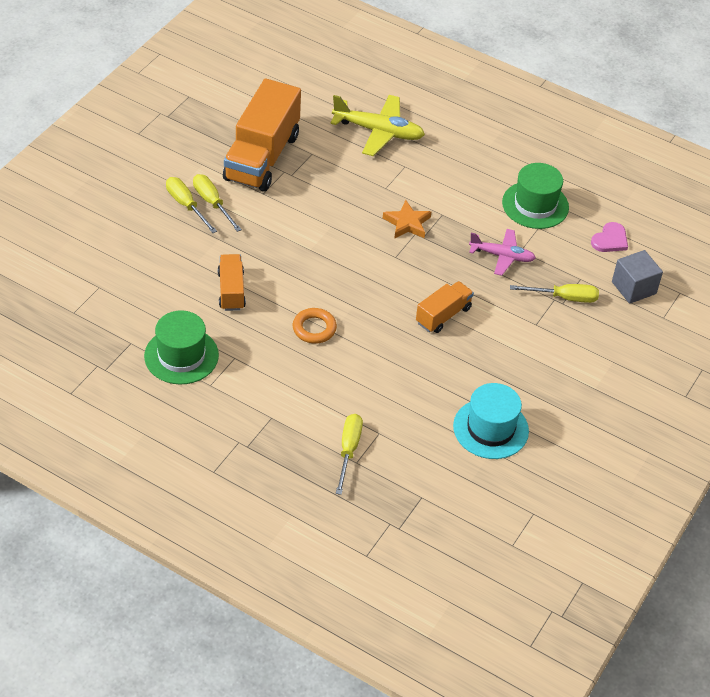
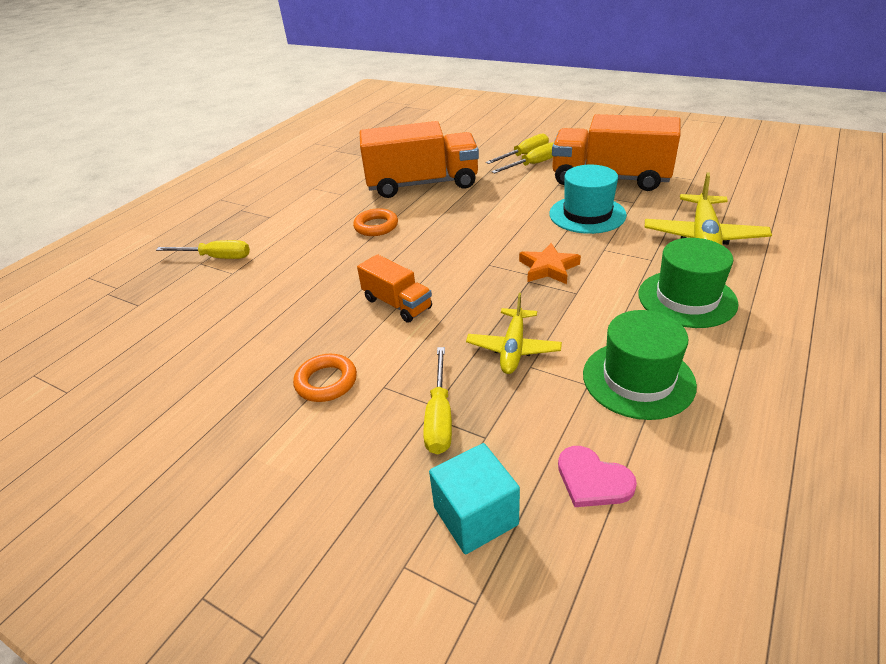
camera: 95 degrees right, 10 degrees down
(181, 356) = (346, 173): green hat -> green hat (686, 298)
(231, 291) = (422, 184): orange truck -> orange truck, size x1.94
(490, 428) = (211, 350): turquoise hat -> turquoise hat (587, 214)
(502, 256) = (513, 348): pink plane -> yellow plane
(530, 355) = (326, 382): none -> orange ring
(633, 288) = (475, 516): grey cube -> turquoise cube

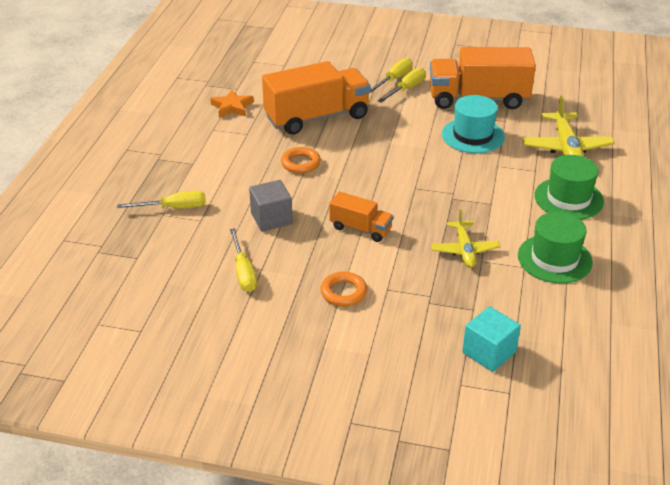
camera: 20 degrees left, 0 degrees up
(305, 280) = (271, 218): none -> grey cube
(439, 417) = (437, 302): yellow screwdriver -> yellow screwdriver (243, 272)
(548, 268) = (462, 186): orange star -> orange star (232, 107)
(592, 480) = (548, 322): pink heart -> none

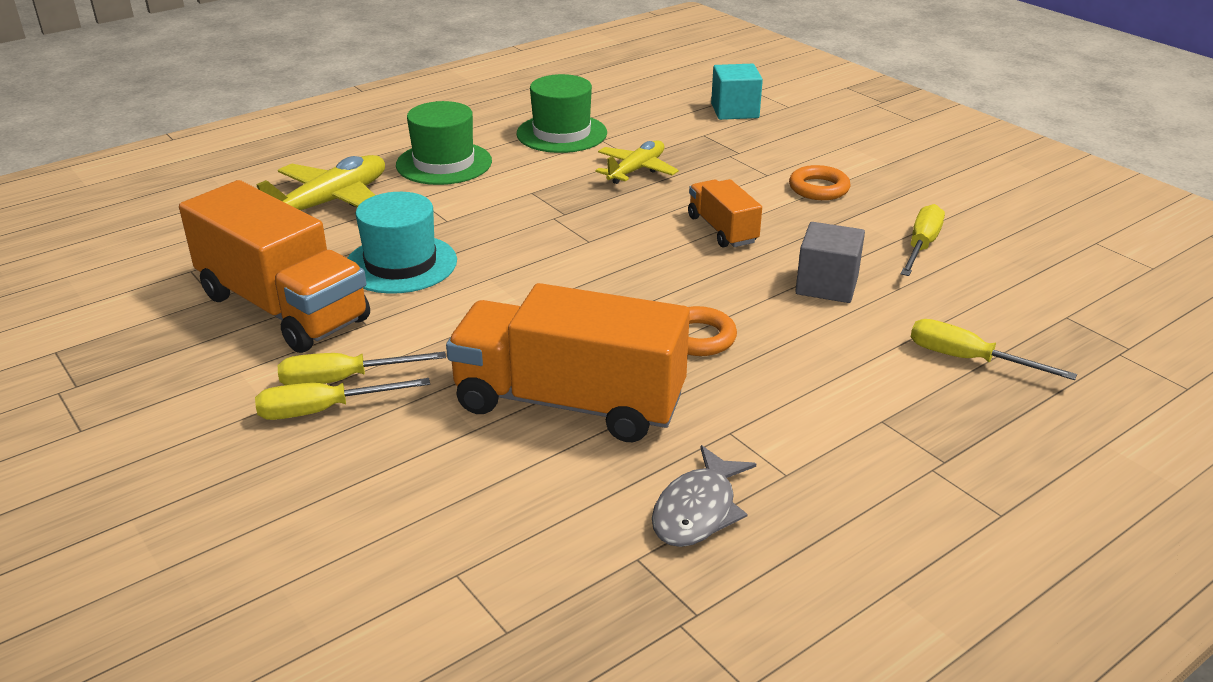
camera: 140 degrees left, 5 degrees down
(232, 107) = (698, 510): orange star -> grey fish

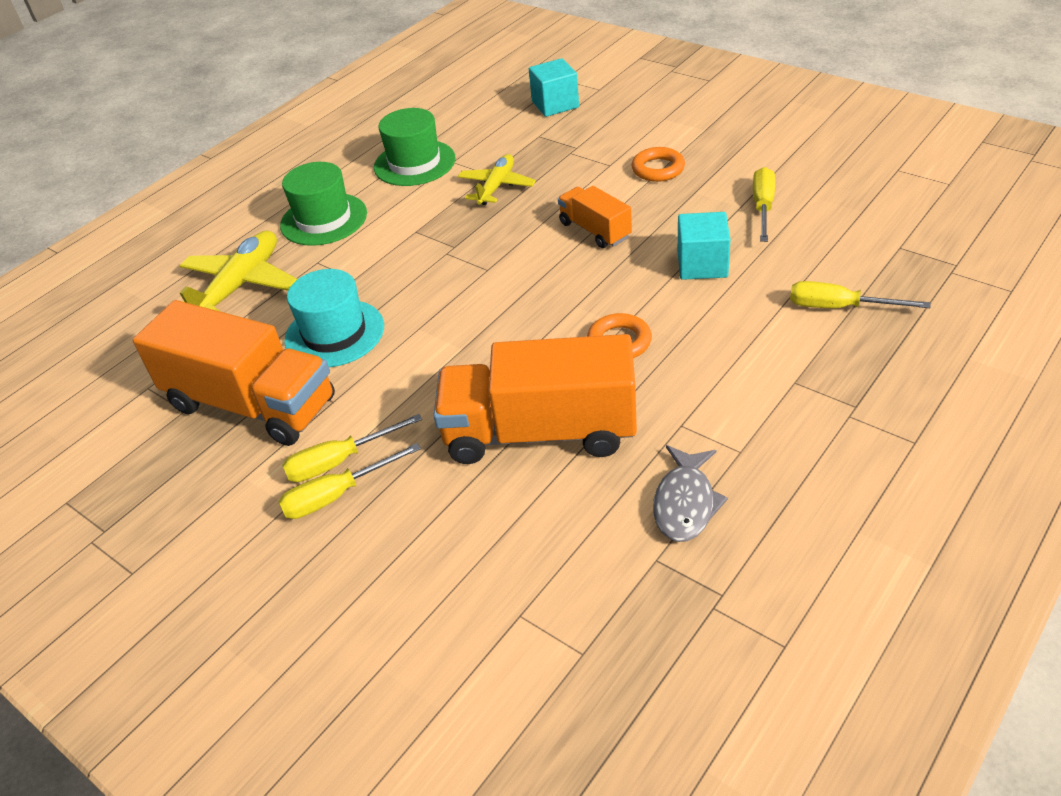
camera: 10 degrees left, 10 degrees up
(826, 285) = (702, 264): grey cube -> turquoise cube

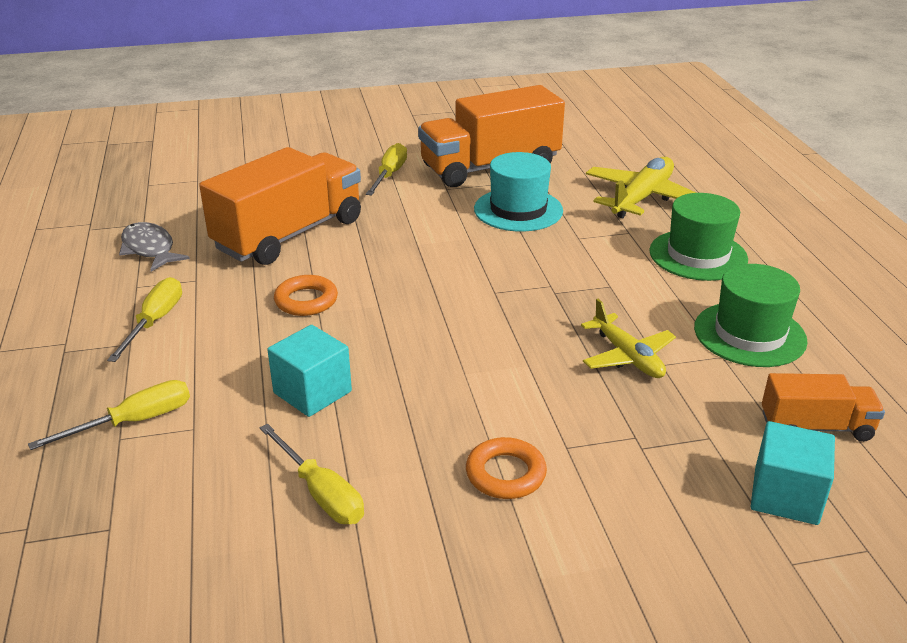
camera: 125 degrees right, 10 degrees down
(240, 285) = (642, 198): yellow plane -> yellow plane turned 120 degrees counterclockwise
(337, 495) = (365, 167): yellow screwdriver -> yellow screwdriver (155, 321)
(595, 230) = (460, 368): orange truck -> orange truck (816, 427)

